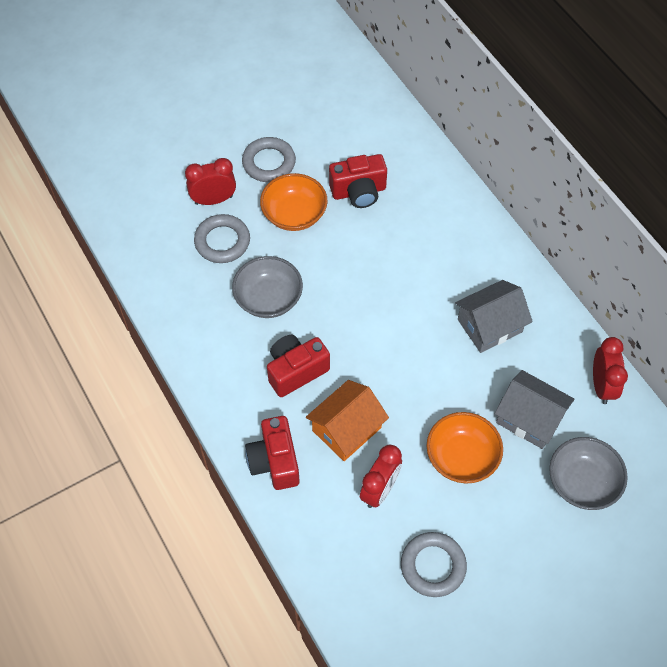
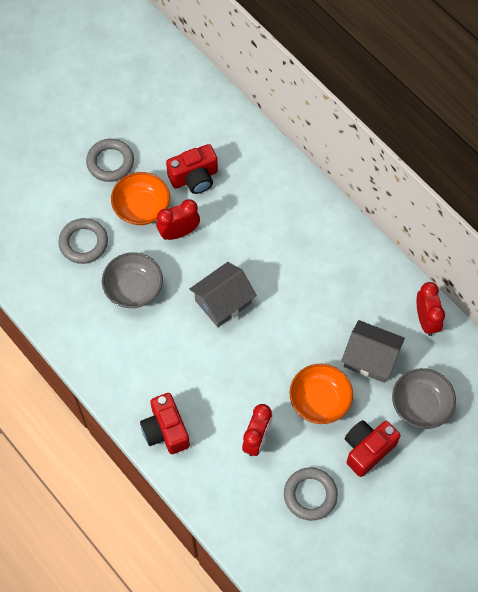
camera: 10 degrees left, 5 degrees up
(213, 200) = (68, 205): red clock -> red clock (179, 232)
(296, 371) = (169, 349): red camera -> red camera (367, 449)
(347, 429) = (221, 393): orange house -> none
(489, 325) = (326, 282): grey house -> grey house (223, 301)

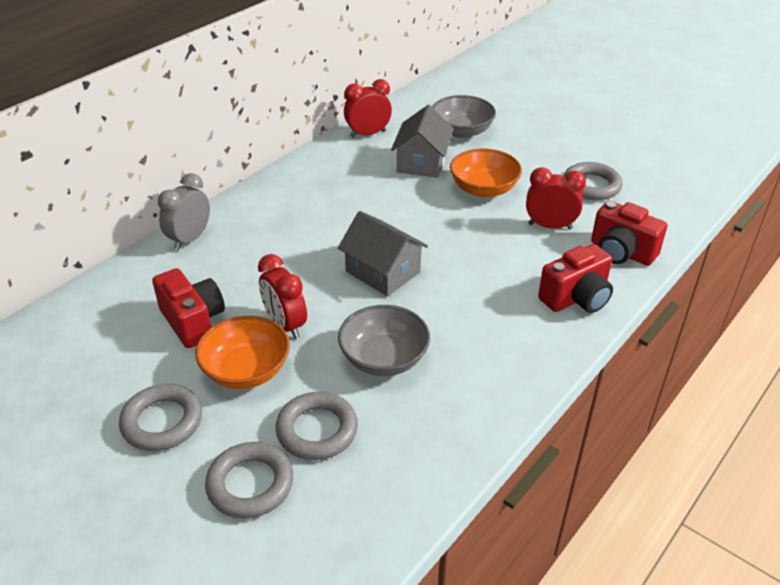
camera: 100 degrees left, 25 degrees down
(54, 206) = (250, 484): none -> grey ring
(287, 175) = (190, 239): none -> grey clock
(367, 449) = (523, 156): red camera -> red camera (621, 252)

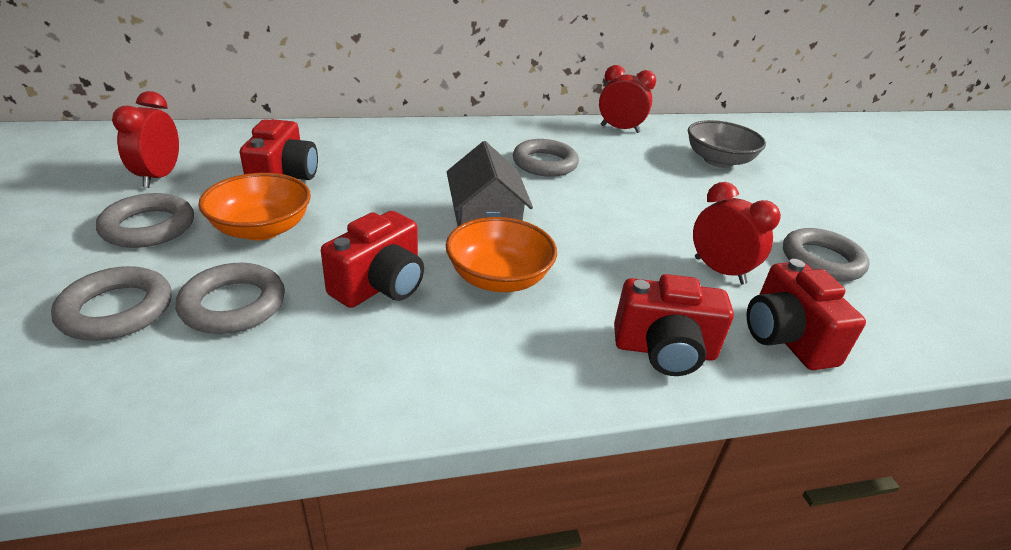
camera: 35 degrees right, 5 degrees down
(190, 239) = (370, 131): grey clock -> none
(285, 325) = (343, 216): red clock -> red clock (159, 177)
(357, 197) = (545, 163): none -> grey ring
(384, 358) = (380, 285): grey bowl -> red camera
(422, 162) = (644, 165): grey house -> none
(483, 189) = (682, 209): orange bowl -> orange bowl (499, 278)

